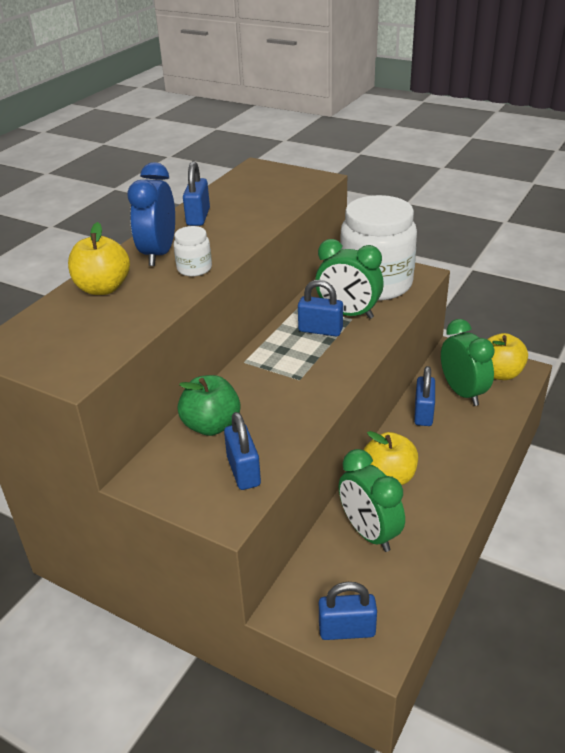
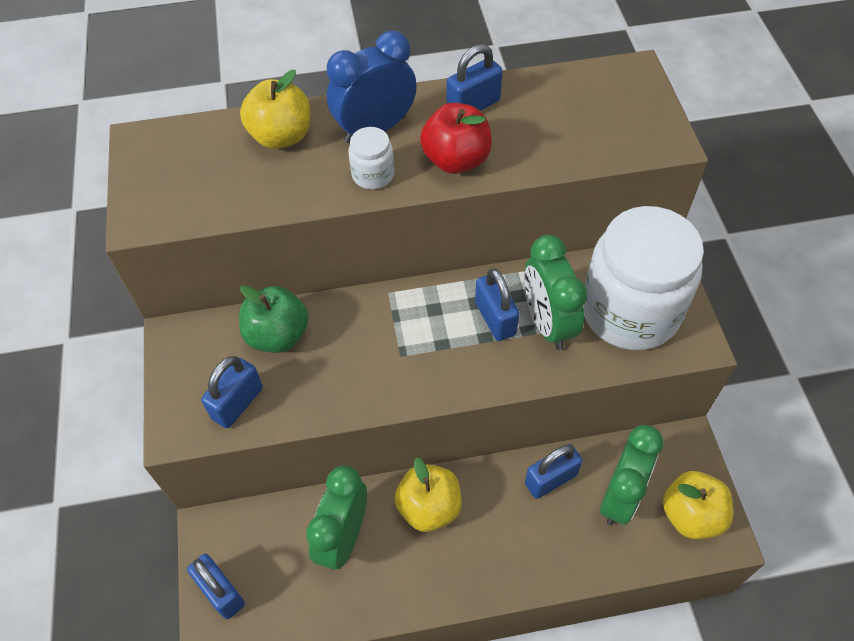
camera: 50 degrees right, 20 degrees up
(230, 238) = (456, 160): none -> red apple

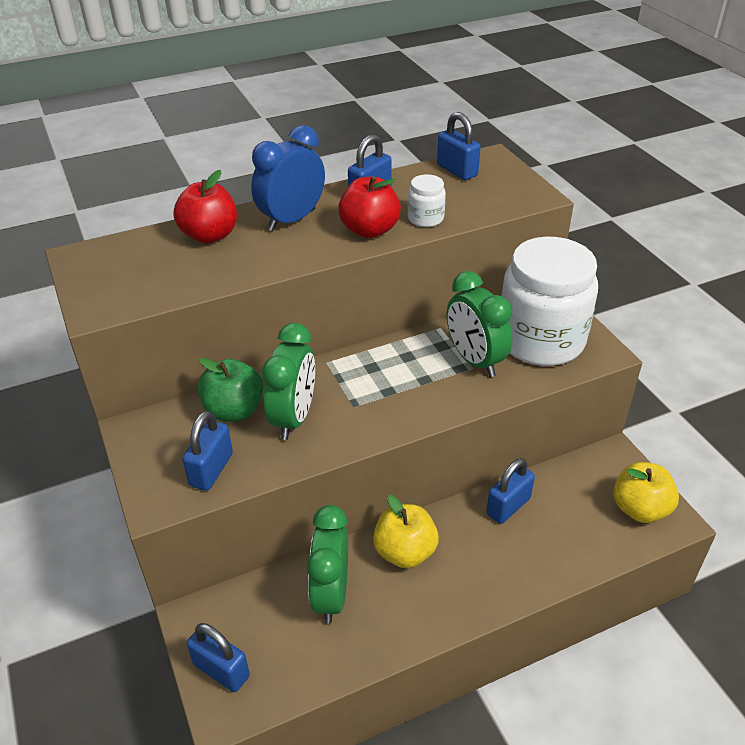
camera: 15 degrees left, 15 degrees down
(281, 136) = (210, 235): yellow apple -> red apple
(373, 175) = (301, 249): white jar -> white jar (425, 218)
(495, 318) = (428, 365): blue padlock -> blue padlock (457, 170)
(620, 496) = (574, 507): green clock -> green clock (293, 418)

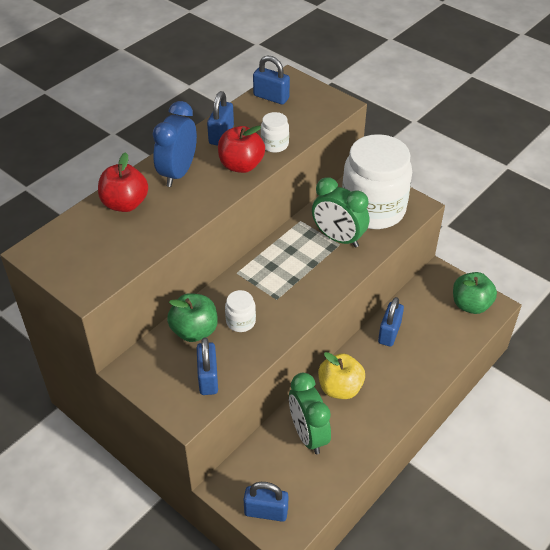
camera: 25 degrees left, 5 degrees up
(293, 418) = (240, 321): green clock -> white jar
(639, 509) = (470, 305): yellow apple -> green apple

